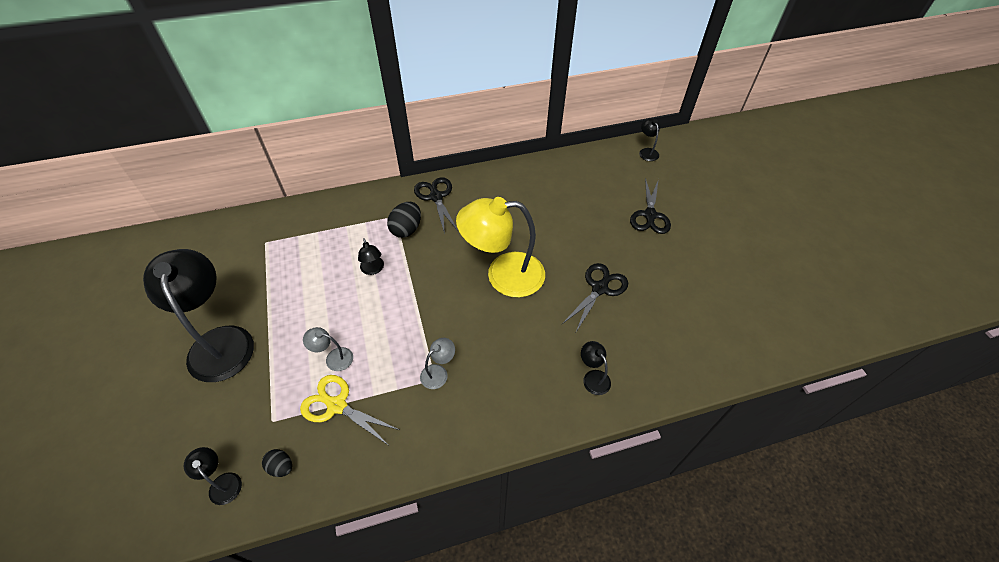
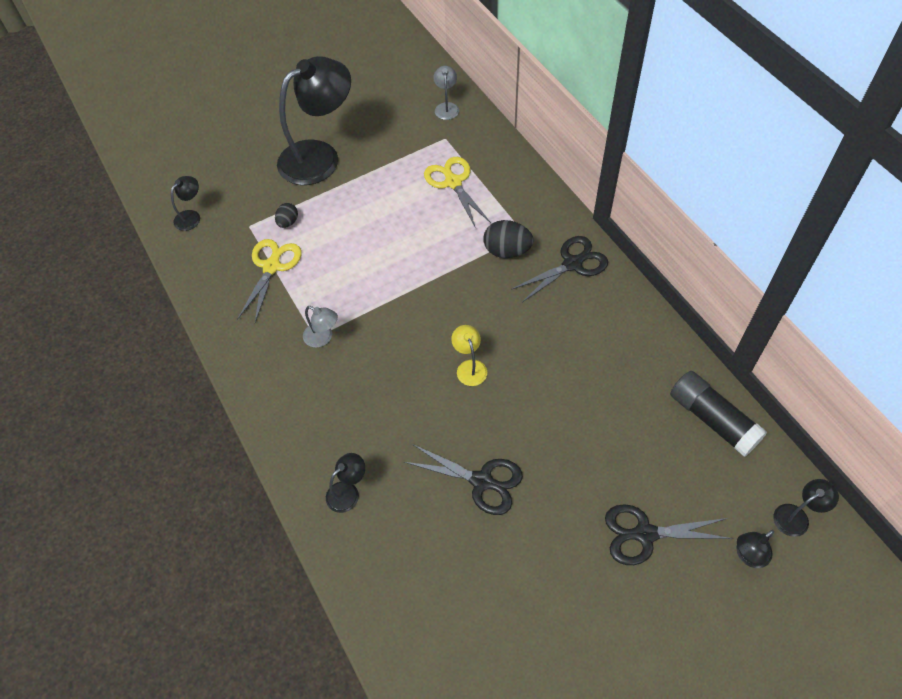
camera: 80 degrees right, 5 degrees up
(281, 467) = (209, 249): black egg -> black egg (288, 222)
(318, 247) = (453, 182): none -> yellow scissors
(333, 358) = (321, 246): grey lamp -> grey lamp (446, 107)
(373, 269) = (438, 240): black lamp -> black lamp (748, 556)
(503, 275) = (469, 367): yellow lamp -> yellow lamp, size x0.42
(579, 165) = (712, 419): none -> black glue stick

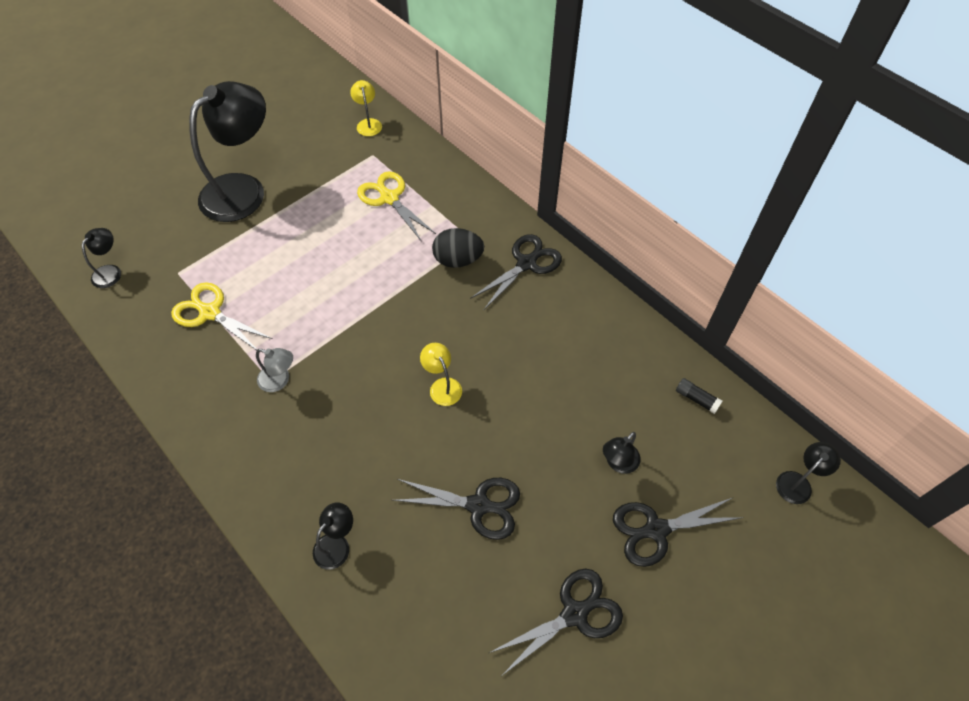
camera: 15 degrees left, 0 degrees up
(272, 267) = (210, 313): yellow scissors -> yellow scissors turned 60 degrees counterclockwise
(288, 222) = (220, 263): black egg -> none
(446, 107) = (368, 123): grey lamp -> yellow lamp
(551, 594) = (574, 614): none -> black scissors
(712, 419) = (696, 399): black glue stick -> black glue stick, size x0.46
(748, 556) = (761, 532): black lamp -> black lamp (618, 463)

